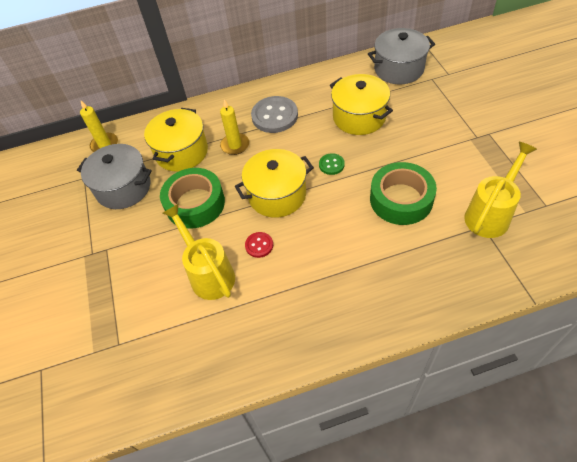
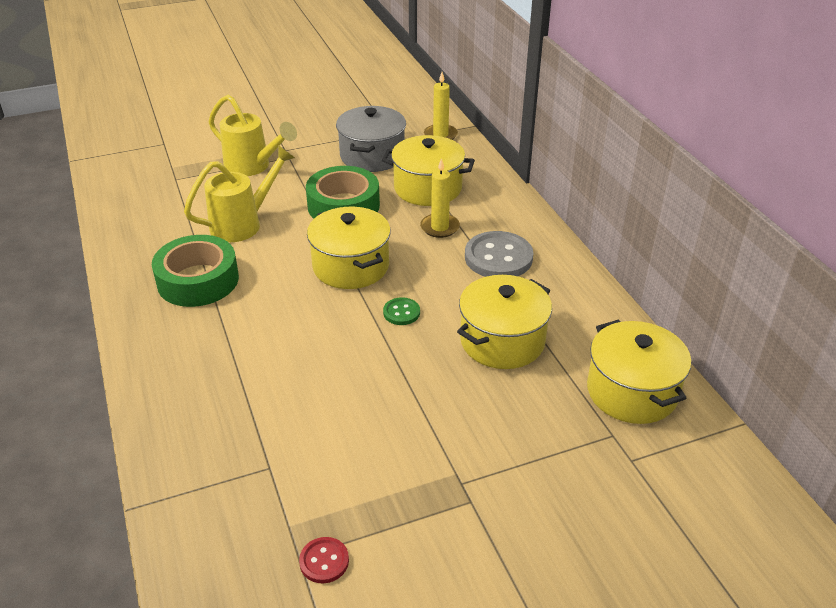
camera: 80 degrees right, 15 degrees down
(259, 245) = (274, 256): red button -> red button (324, 561)
(398, 69) = (632, 391): grey pot -> yellow pot
(401, 199) = (331, 380): green tape -> green tape (198, 280)
(490, 214) = (291, 479): yellow watering can -> yellow watering can (253, 167)

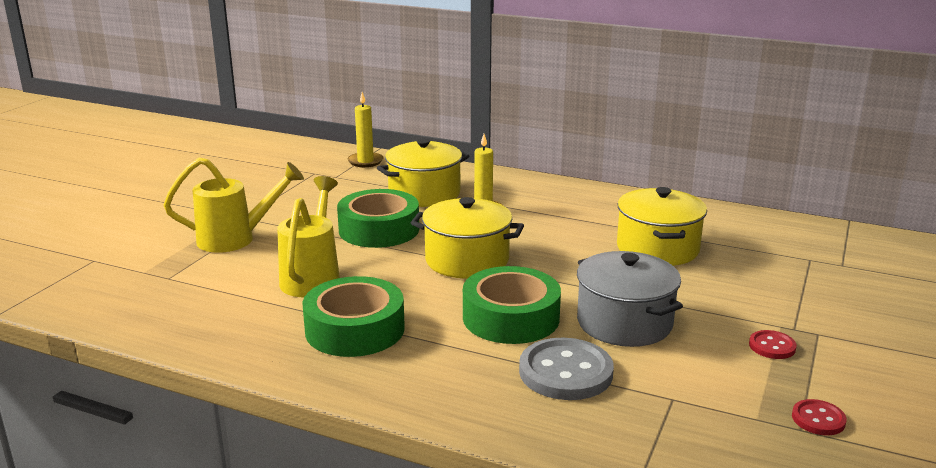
camera: 45 degrees left, 15 degrees down
(293, 332) = (511, 318): none -> green tape
(372, 156) = (335, 192): grey pot -> grey pot (624, 323)
(401, 312) = (563, 267): green button -> none
(413, 483) = (772, 346): none -> red button
(498, 257) = (559, 209): grey button -> grey button (565, 372)
(632, 391) = (775, 235): yellow pot -> none

